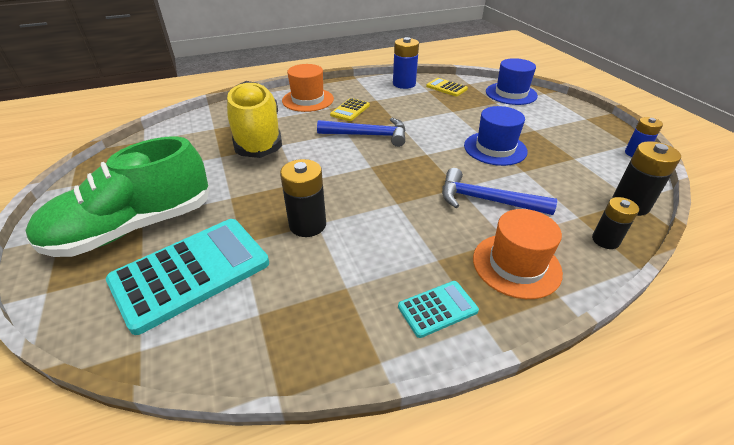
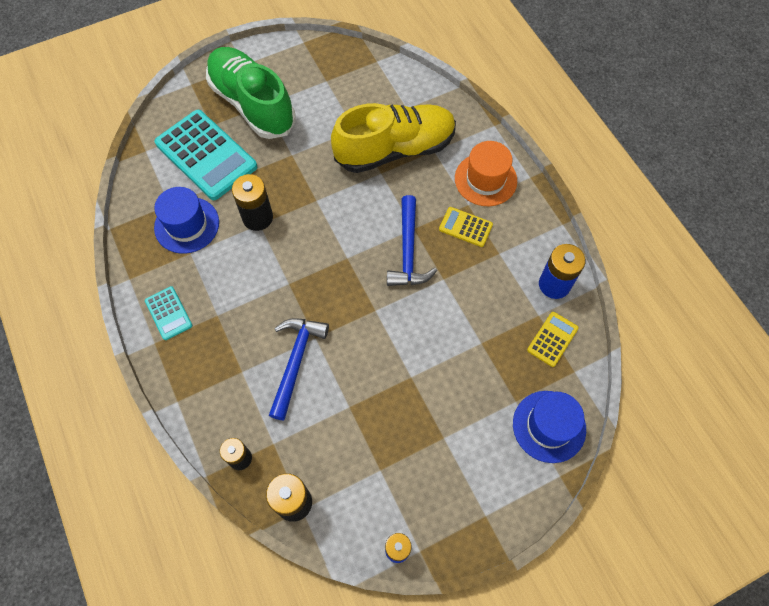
camera: 85 degrees right, 25 degrees up
(495, 148) = (393, 383): blue hat -> blue hat (187, 225)
(516, 265) = (210, 374): orange hat -> none

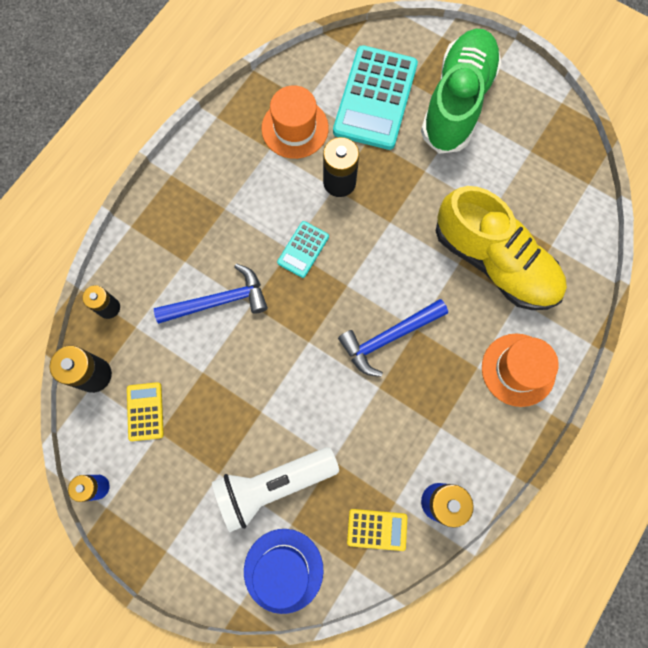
camera: 60 degrees right, 10 degrees up
(168, 313) = (203, 168): turquoise calculator -> turquoise calculator (303, 249)
(187, 225) = (295, 128): blue hat -> orange hat
(465, 227) = (449, 378): yellow calculator -> yellow calculator (145, 411)
(476, 399) = (273, 485): none -> white flashlight

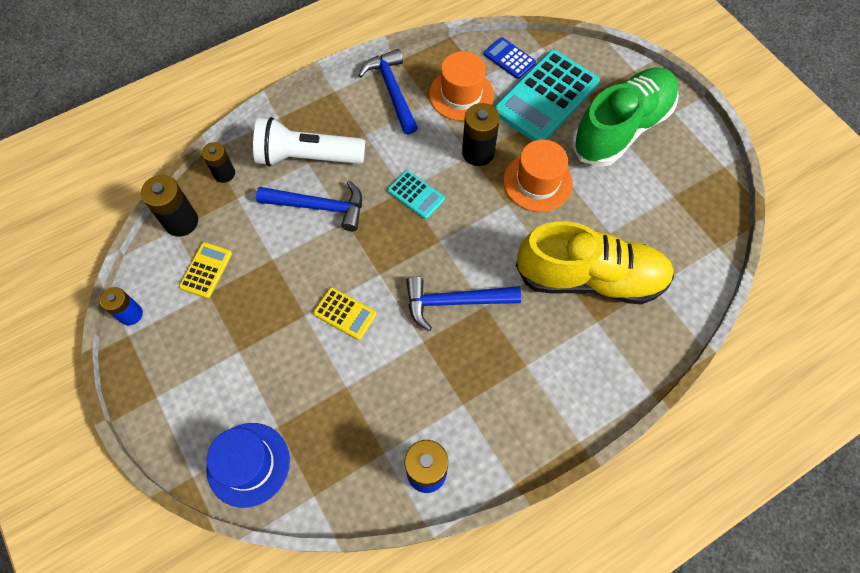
camera: 25 degrees right, 10 degrees down
(227, 151) = (392, 90): none -> blue hammer
(273, 485) = (280, 383): white flashlight -> white flashlight (307, 157)
(303, 249) = (416, 195): turquoise calculator -> turquoise calculator turned 105 degrees counterclockwise
(322, 71) = (509, 58): none -> blue calculator
(377, 529) = (354, 469): yellow calculator -> yellow calculator (345, 313)
(494, 262) = (590, 278): yellow shoe -> yellow shoe turned 60 degrees counterclockwise
(518, 369) = (565, 385): orange hat -> orange hat (537, 182)

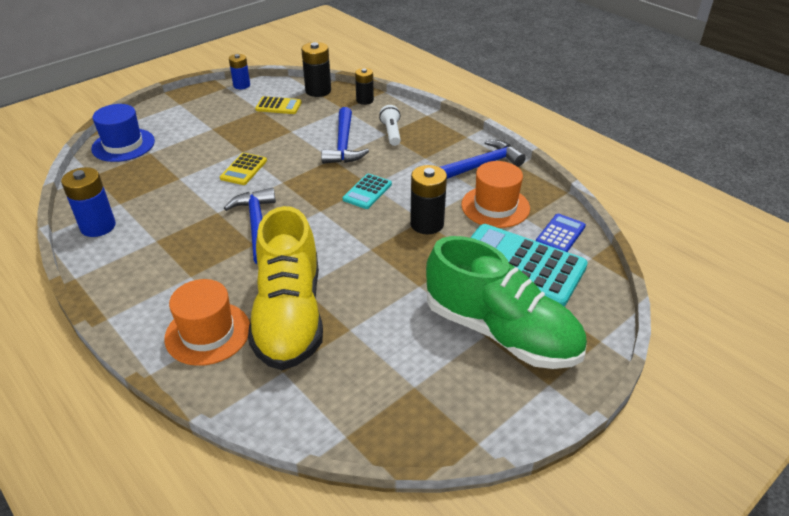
camera: 80 degrees right, 25 degrees down
(307, 157) = (391, 133): white flashlight -> white flashlight, size x0.52
(537, 182) = (403, 268): orange hat -> orange hat (208, 333)

